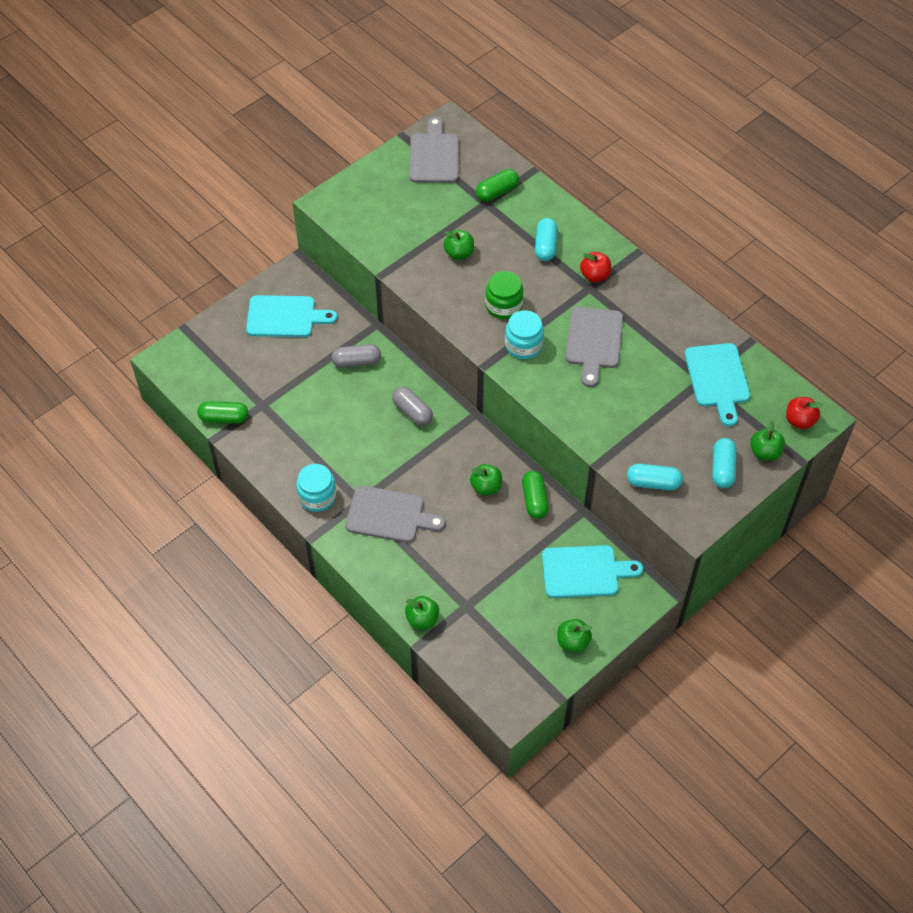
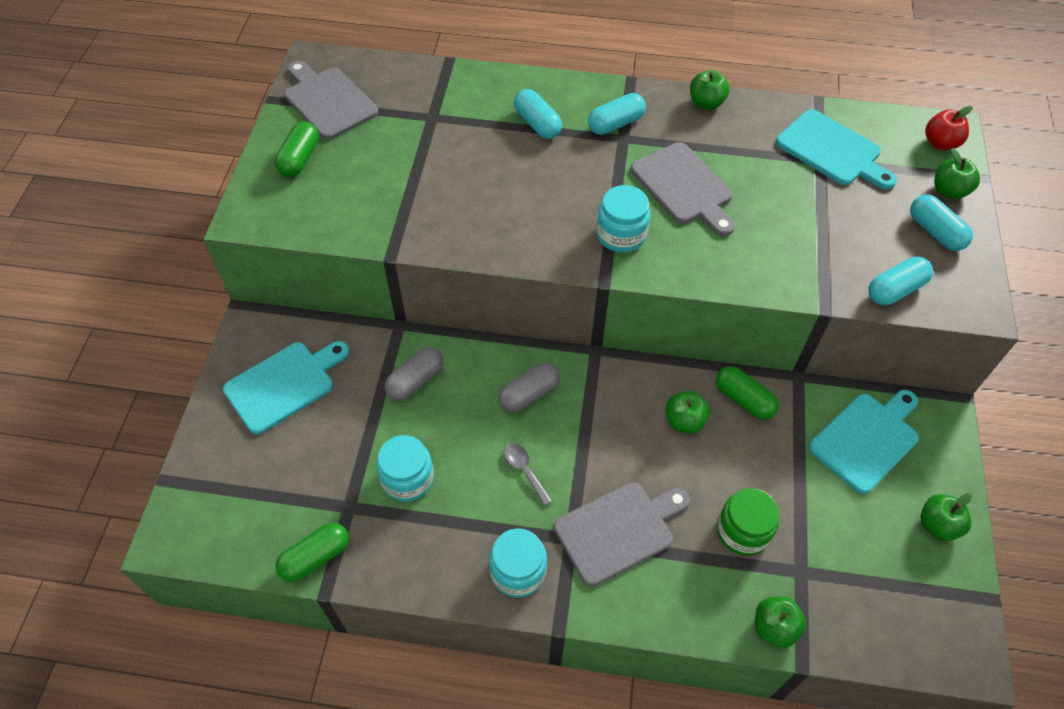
camera: 40 degrees left, 0 degrees up
(304, 411) = (407, 478): none -> turquoise jar
(370, 450) = (524, 470): none -> grey spoon
(412, 412) = (529, 394): grey capsule -> grey capsule turned 45 degrees counterclockwise
(459, 253) = (455, 182): green apple -> green apple (706, 103)
(497, 192) = (433, 100): green capsule -> green capsule (299, 159)
(503, 306) = (558, 207): green jar -> green jar (743, 531)
(595, 276) = (615, 124): red apple -> turquoise capsule

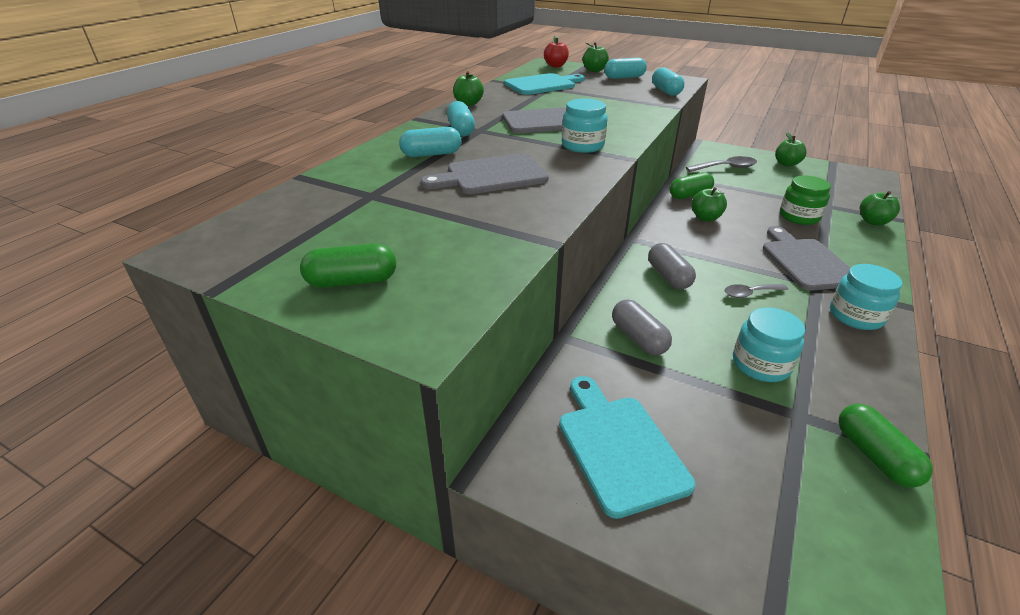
camera: 70 degrees left, 20 degrees down
(299, 159) = (352, 281): green capsule -> green capsule turned 45 degrees counterclockwise
(328, 101) = (272, 249): grey cutting board -> grey cutting board (491, 175)
(867, 439) = (725, 168): turquoise cutting board -> grey spoon

